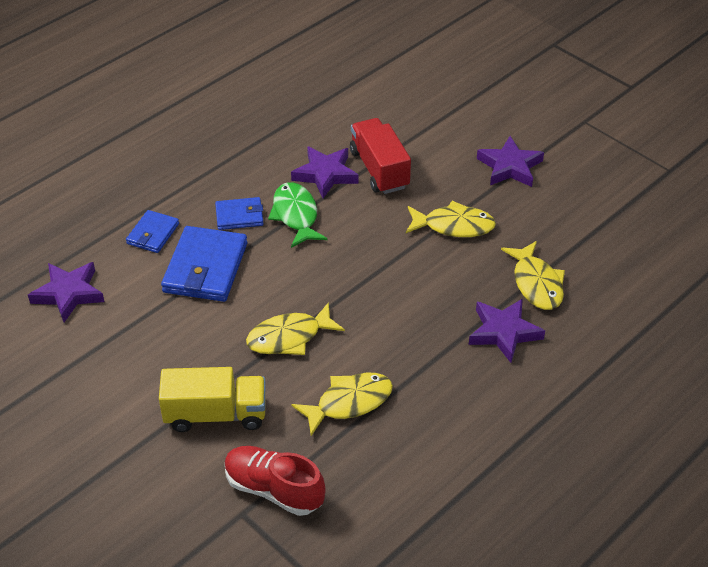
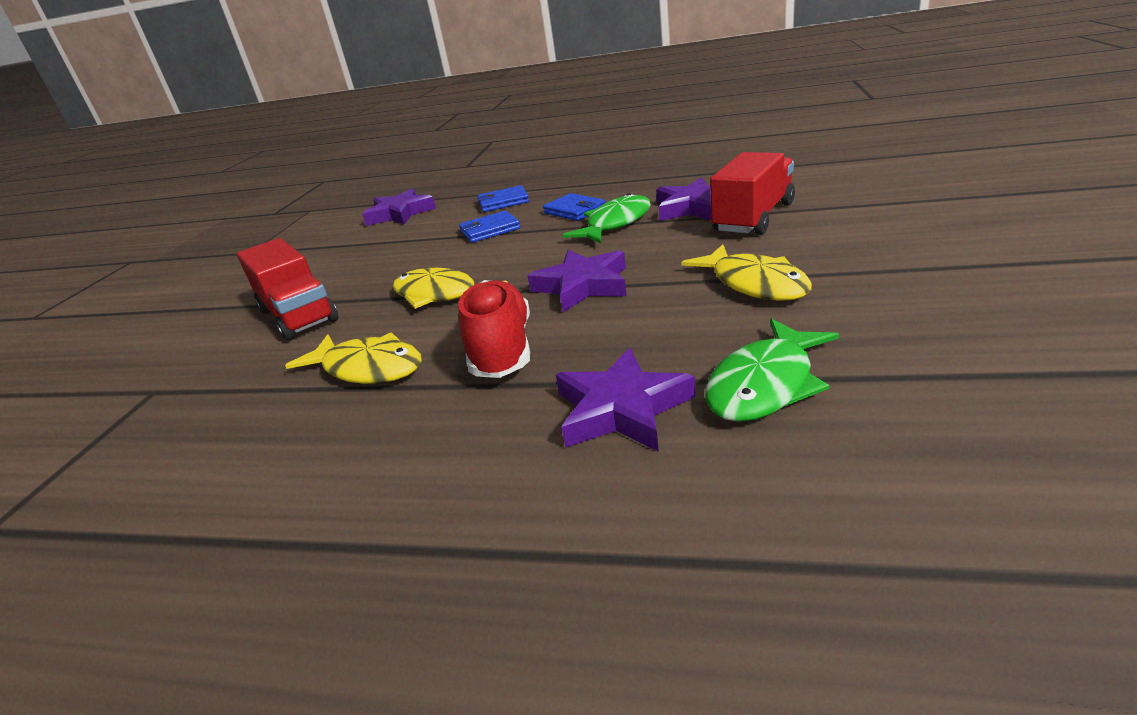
camera: 60 degrees right, 15 degrees down
(205, 268) = (490, 230): blue wallet -> blue wallet, size x0.56
(216, 414) = (298, 315): yellow truck -> red truck
(274, 489) = (197, 391): red shoe -> red shoe (502, 350)
(510, 167) = (934, 261): purple star -> purple star (583, 286)
(536, 283) = (765, 384): yellow fish -> green fish

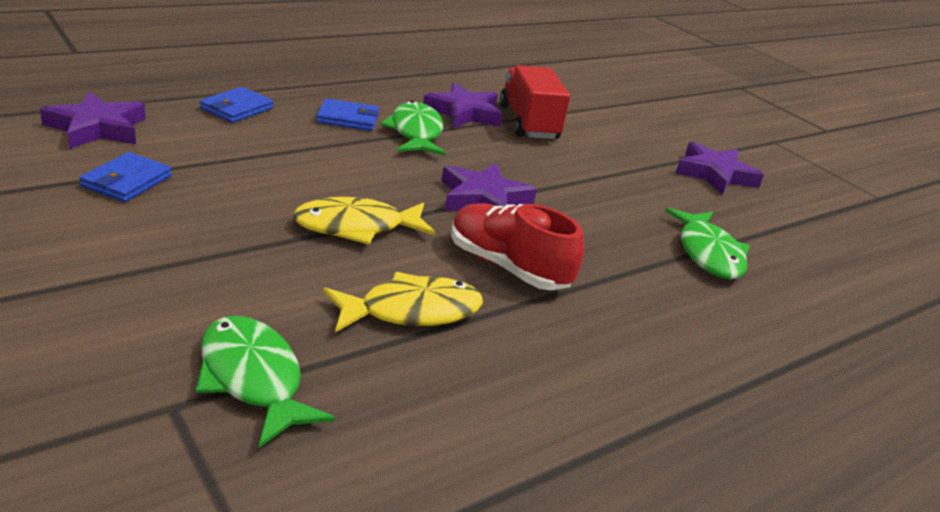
camera: 55 degrees left, 0 degrees up
(209, 387) = (253, 379): none -> green fish
(298, 315) = (208, 278): red truck -> none
(490, 230) = (282, 146): blue wallet -> blue wallet (127, 181)
(622, 409) = (658, 290): purple star -> purple star (715, 174)
(754, 284) = (607, 182): yellow fish -> none

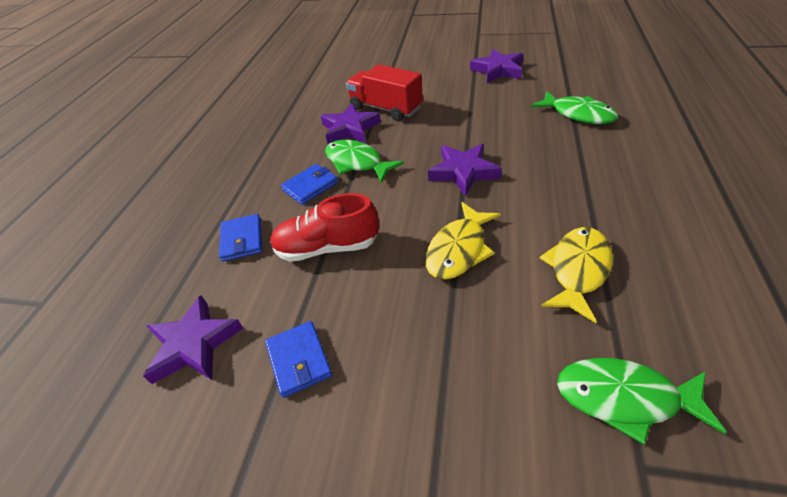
camera: 35 degrees left, 15 degrees up
(507, 267) = (549, 200): red shoe -> red shoe (327, 247)

